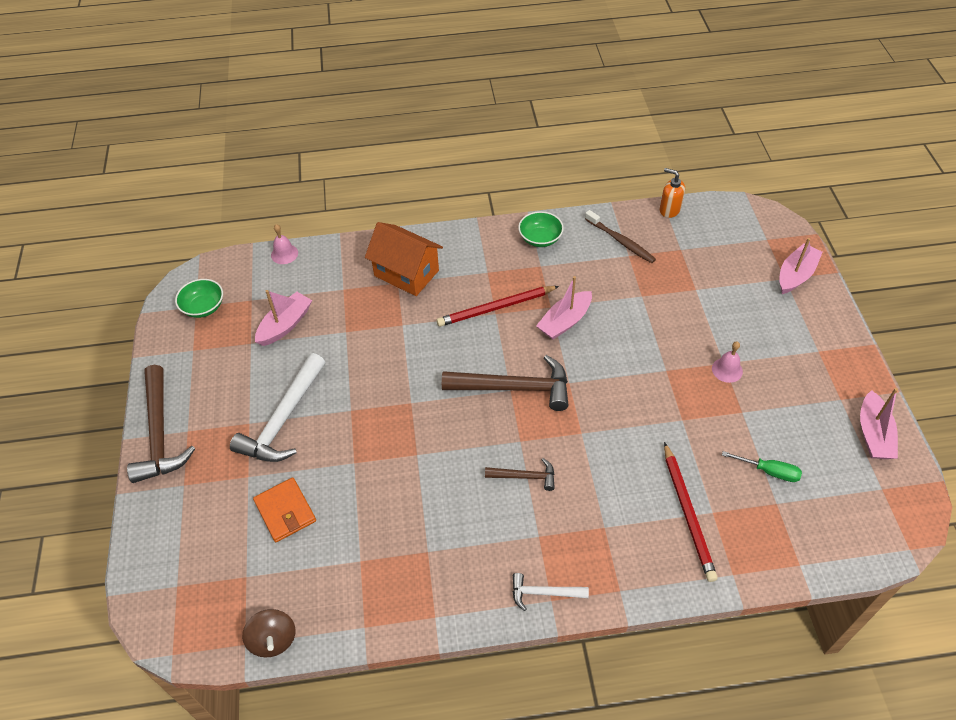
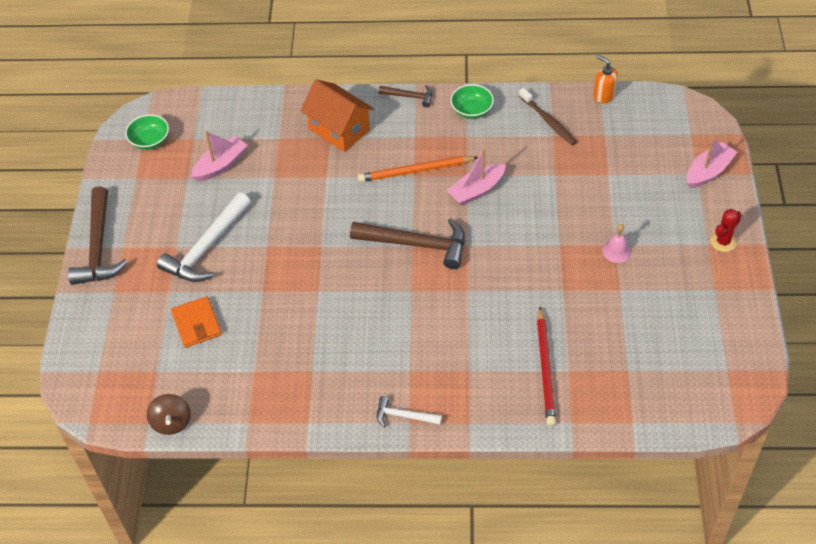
camera: 10 degrees right, 0 degrees up
(284, 254) = (230, 99): pink bell -> none
(496, 308) = (415, 171): red pencil -> orange pencil
(524, 476) = (409, 321): brown hammer -> brown hammer (409, 96)
(769, 471) = (629, 343): green screwdriver -> none
(833, 347) = (723, 242): none -> red cactus
(873, 434) = (735, 323): pink boat -> none

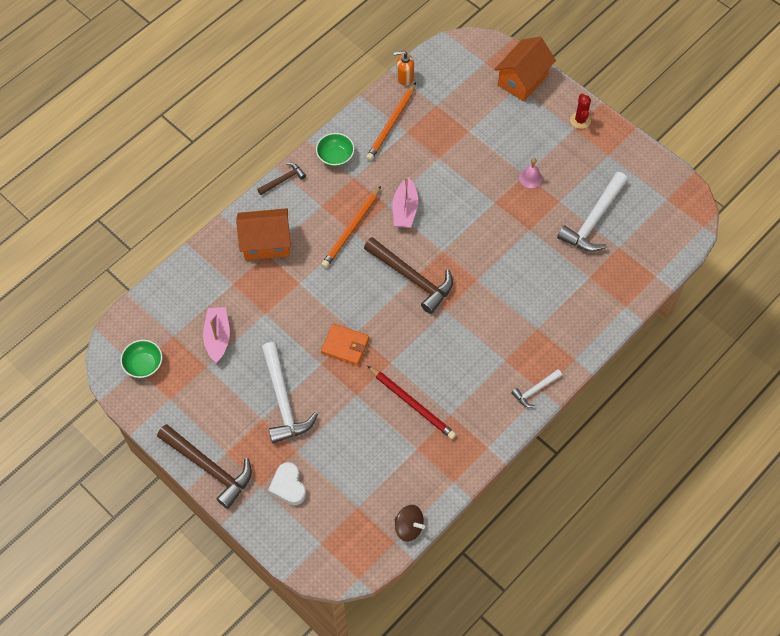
camera: 50 degrees left, 10 degrees up
(131, 309) = (288, 486): none -> white heart
(197, 324) = (343, 454): orange wallet -> orange wallet (345, 346)
(416, 244) = (412, 278): brown hammer -> brown hammer turned 75 degrees clockwise
(545, 369) = (576, 287): red pencil -> red pencil (412, 403)
(548, 121) = (391, 124): brown toothbrush -> orange pencil
(632, 329) = (594, 220): none -> white hammer
(708, 171) = (522, 80): pink boat -> orange house

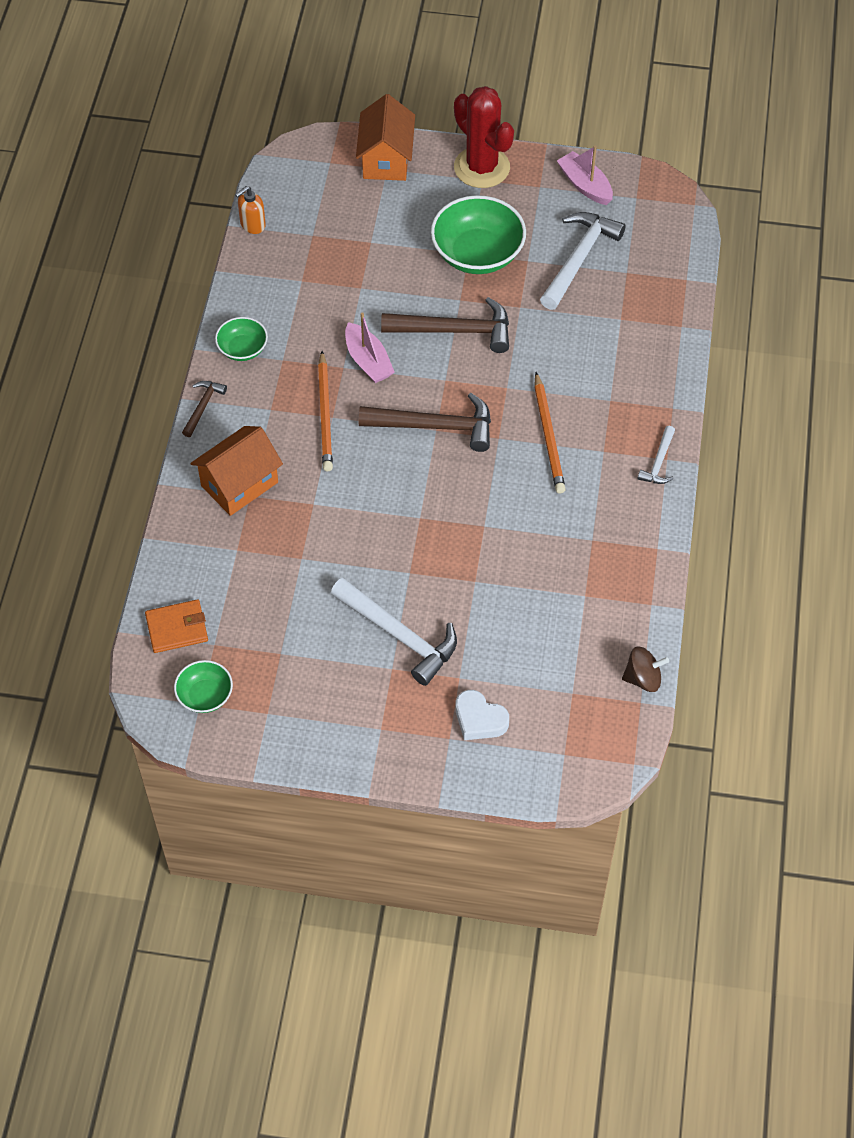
camera: 35 degrees left, 5 degrees down
(209, 467) = (374, 756): brown hammer -> brown hammer (454, 330)
(217, 337) = (268, 615): pink boat -> pink boat (585, 185)
(345, 346) = (420, 538): orange wallet -> orange wallet (177, 628)
(391, 124) = (278, 281): orange pencil -> orange pencil (549, 436)
(412, 403) = (542, 553): red pencil -> none
(530, 178) = (477, 254): pink bell -> green bowl
(580, 120) = (481, 167): red cactus -> red cactus, size x2.08
(594, 220) = (578, 259): white hammer -> white hammer turned 150 degrees counterclockwise

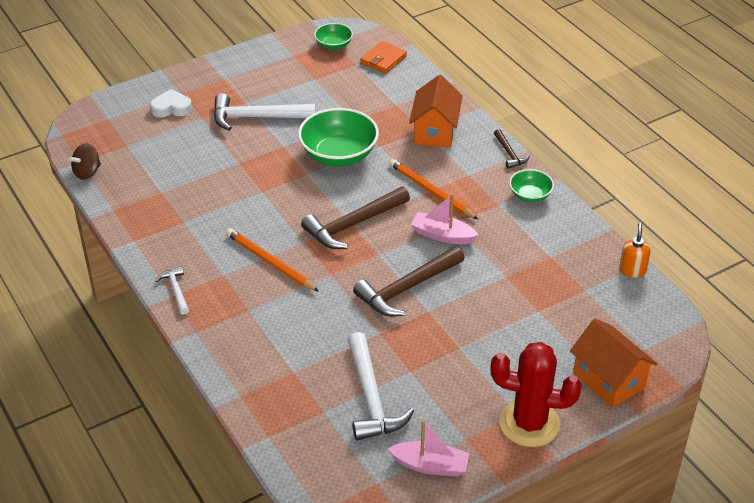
camera: 140 degrees right, 15 degrees down
(477, 254) = (452, 351): green bowl -> green bowl (339, 155)

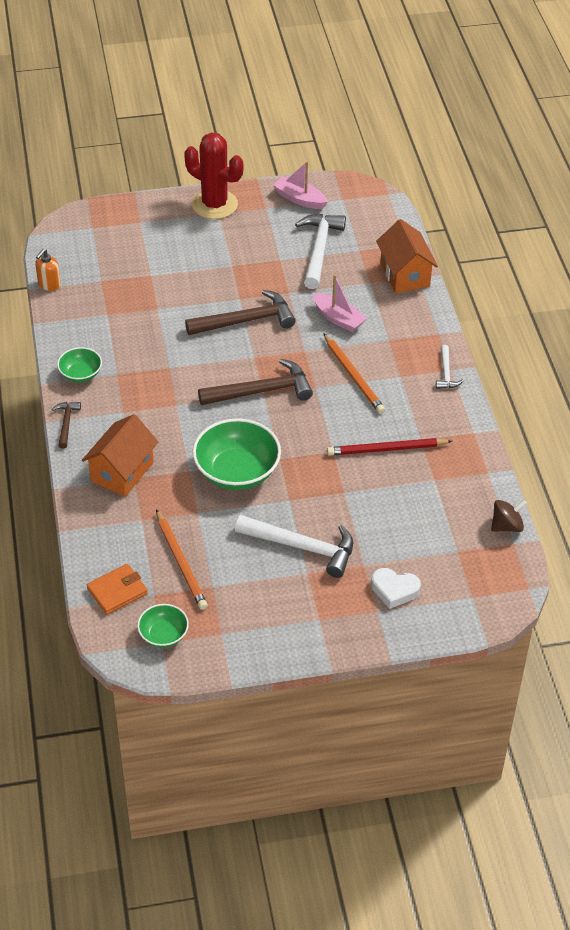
camera: 160 degrees left, 5 degrees up
(213, 205) = (386, 449): none -> red pencil
(431, 191) = (170, 404): orange pencil -> orange pencil (181, 562)
(442, 235) = (187, 358): pink boat -> pink boat (338, 318)
(608, 380) = (136, 215): orange house -> orange house (405, 274)

